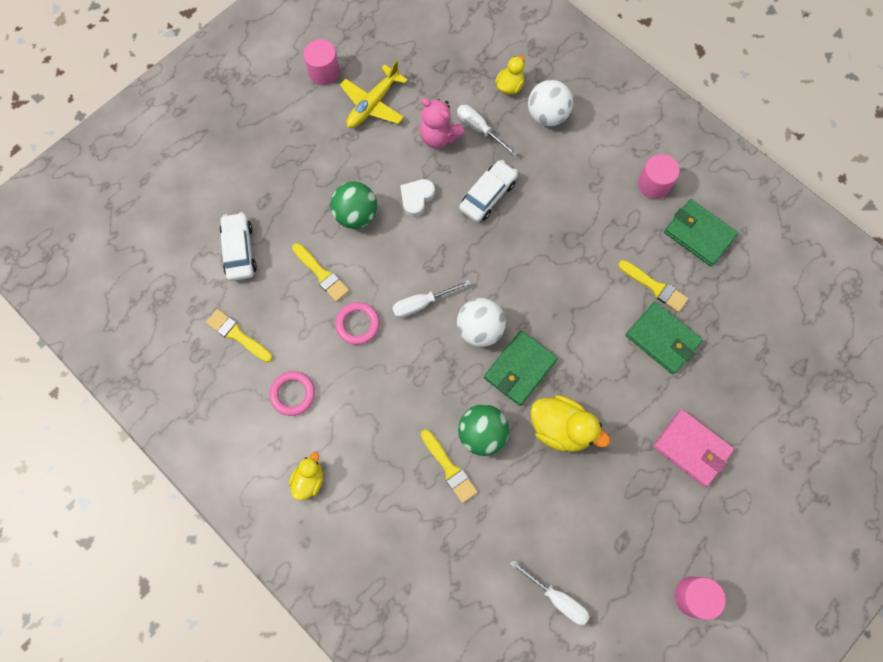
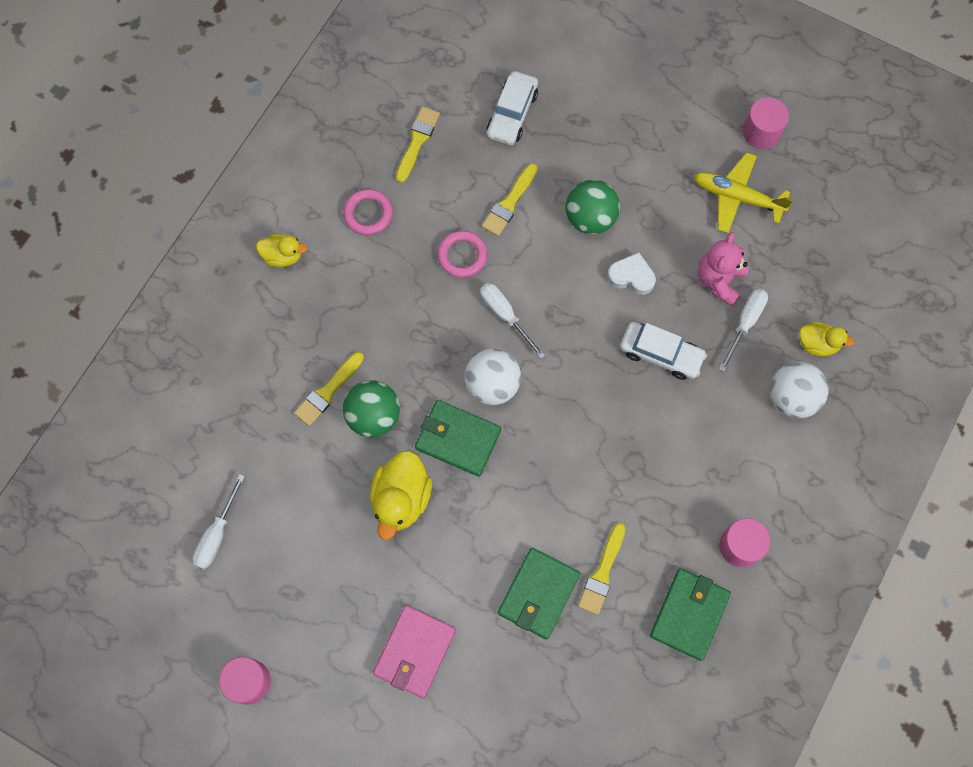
camera: 75 degrees right, 0 degrees up
(239, 250) = (512, 114): white car -> white car turned 135 degrees clockwise

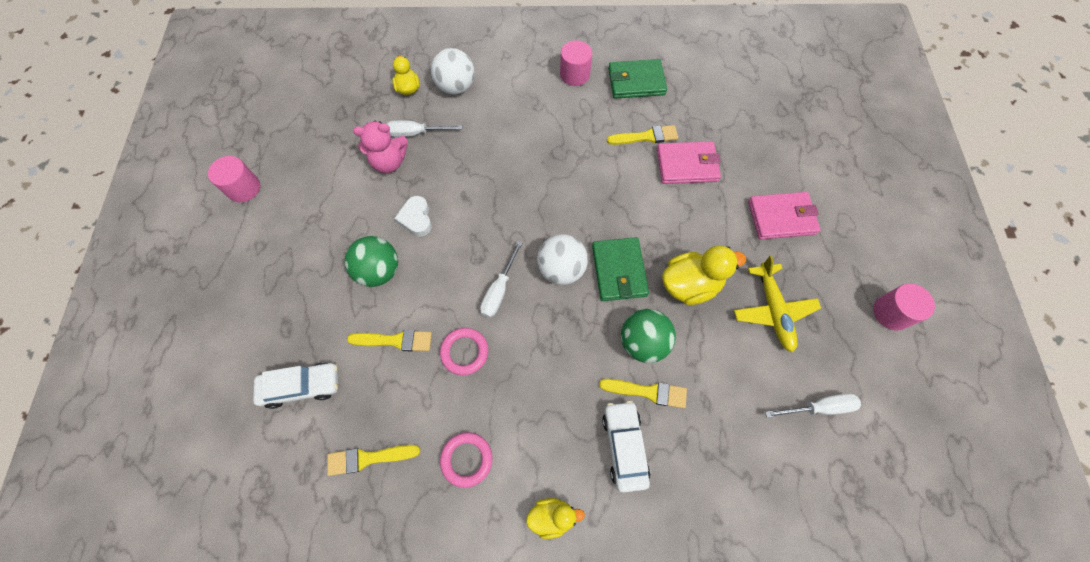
camera: 120 degrees left, 5 degrees down
(283, 256) = (552, 516): yellow duck -> yellow duck turned 105 degrees clockwise
(538, 594) = (687, 165): green wallet -> pink wallet
(661, 354) = (469, 172): white car -> white car (624, 446)
(737, 197) = (311, 180): yellow plane -> yellow plane (773, 310)

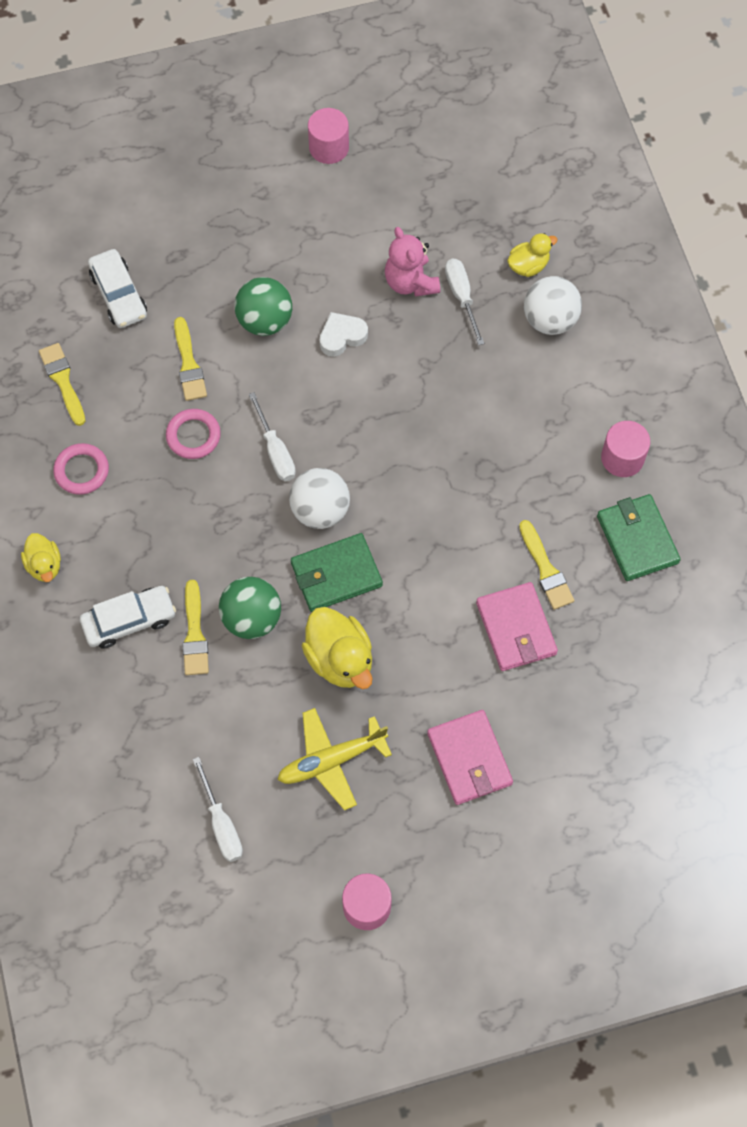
camera: 75 degrees right, 0 degrees up
(499, 290) = (275, 451): white screwdriver -> white screwdriver turned 120 degrees counterclockwise

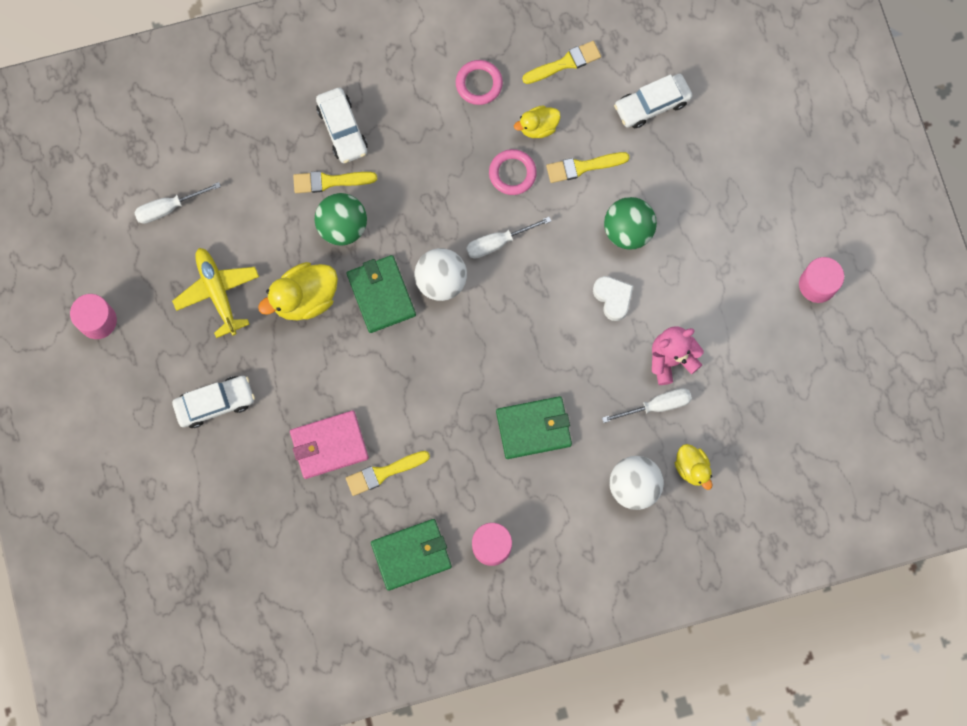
camera: 90 degrees right, 10 degrees up
(44, 565) = (392, 60): yellow duck -> yellow duck (538, 127)
(469, 759) = (215, 403): pink wallet -> white car
(490, 415) = (534, 428): none -> green wallet

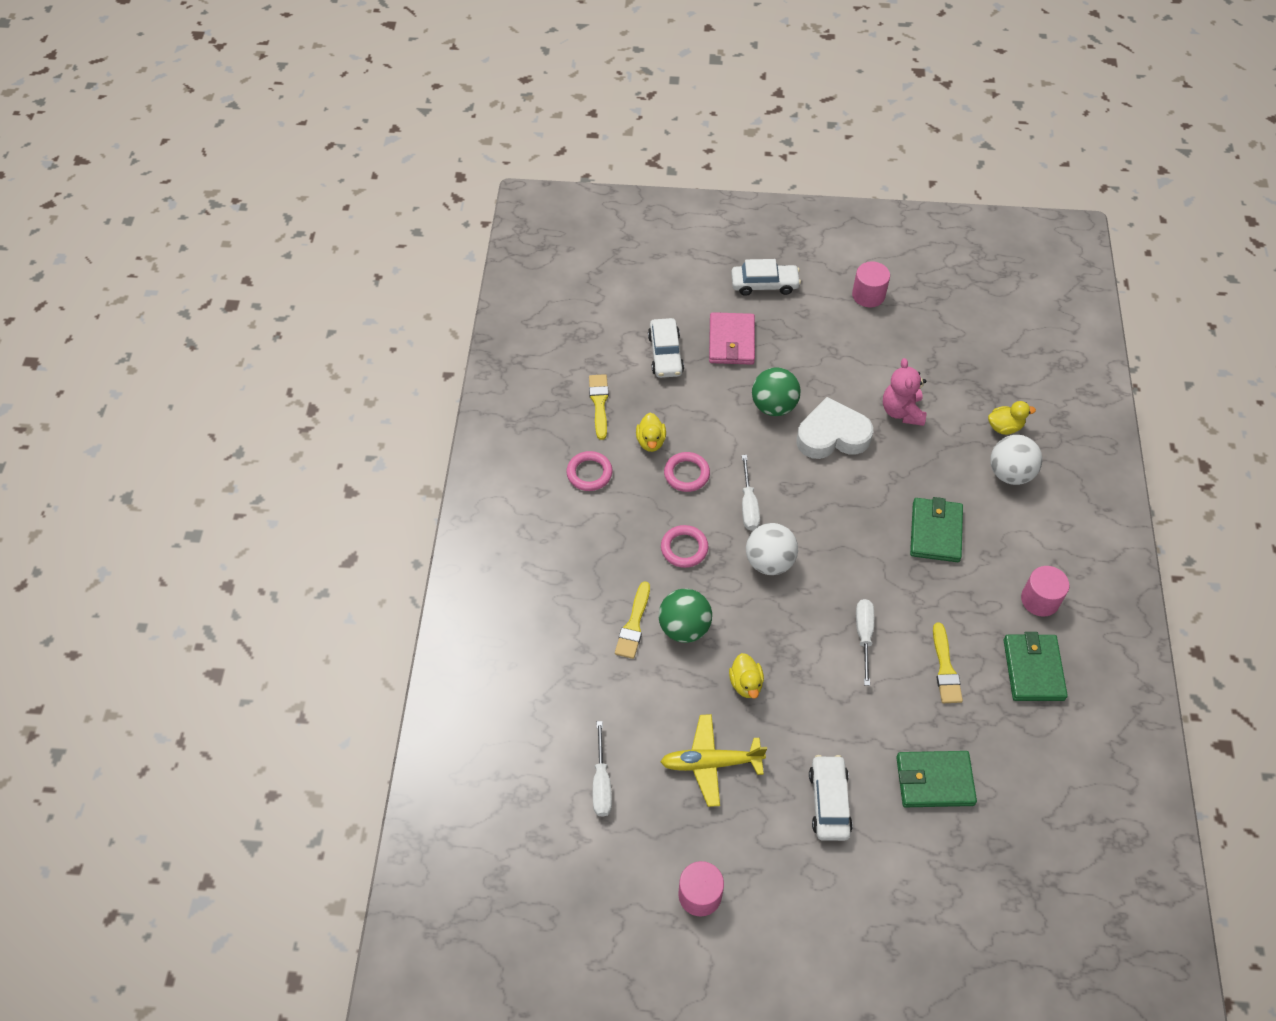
camera: 70 degrees left, 20 degrees down
(305, 298) = (746, 683): yellow duck -> yellow duck, size x0.60
(329, 445) = (904, 708): pink wallet -> pink wallet (731, 341)
(342, 129) = (585, 597): white car -> white car (764, 284)
(381, 295) = (765, 615): green wallet -> green wallet (934, 781)
(427, 199) = (684, 548): none -> pink ring
(583, 167) = (702, 420): yellow brush -> none
(613, 298) = (832, 435): white heart -> white heart, size x1.75
(656, 405) = (941, 434): white screwdriver -> white screwdriver (864, 636)

